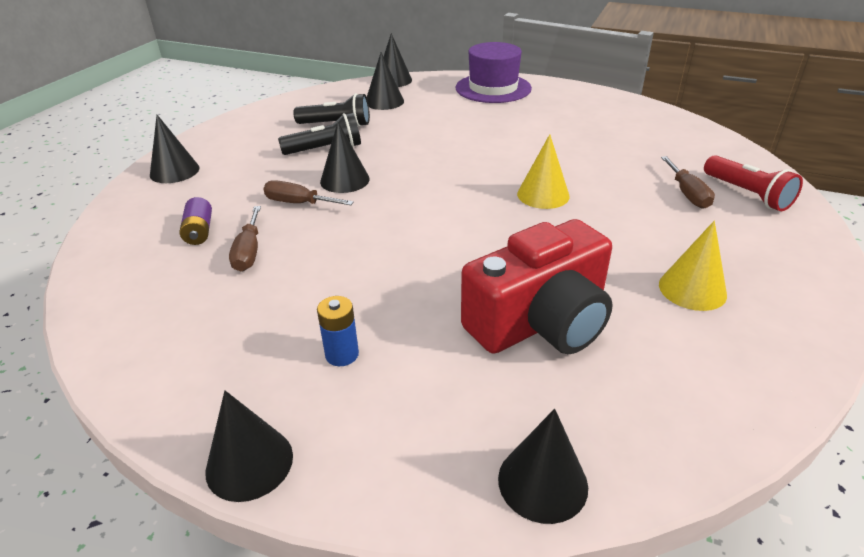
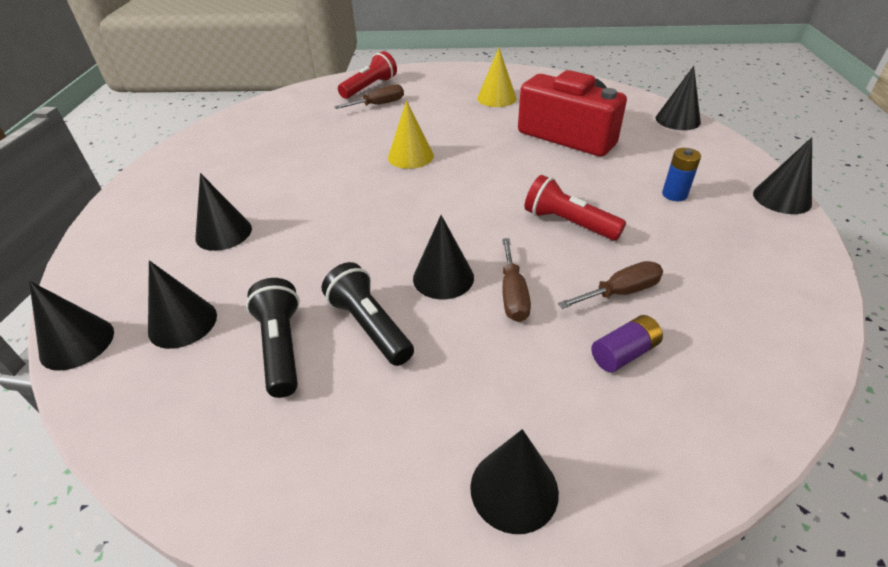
camera: 110 degrees left, 5 degrees up
(357, 256) = (568, 223): none -> red flashlight
(468, 112) = (223, 233): none -> black cone
(493, 88) = (136, 230): purple hat -> none

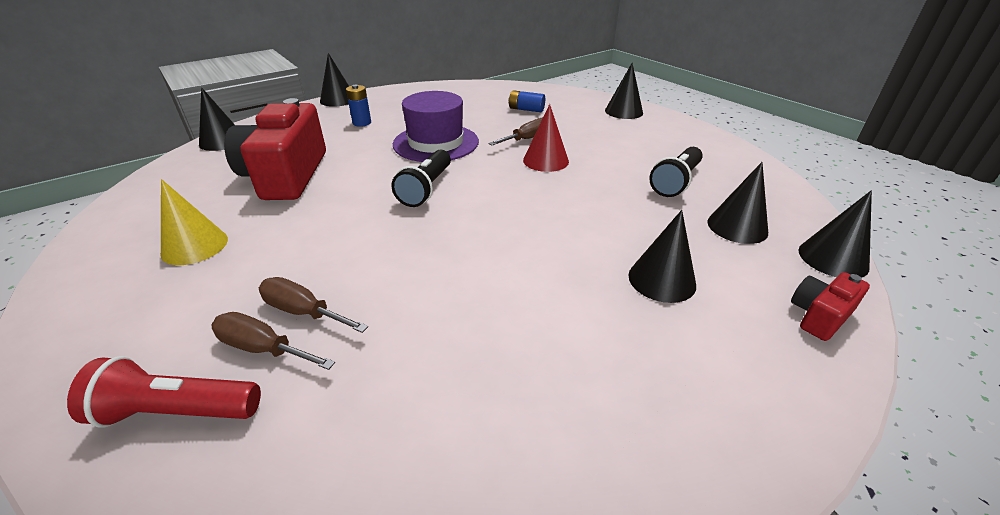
camera: 130 degrees left, 5 degrees down
(96, 275) = (819, 316): none -> red camera
(369, 326) = (616, 165): black flashlight -> black flashlight (426, 189)
(410, 156) = (404, 242): yellow cone -> none
(443, 277) = (545, 160): black cone -> red cone
(568, 223) = (436, 143): red flashlight -> purple hat
(620, 292) = (484, 117): brown screwdriver -> brown screwdriver (303, 312)
(623, 353) = (526, 109): purple battery -> blue battery

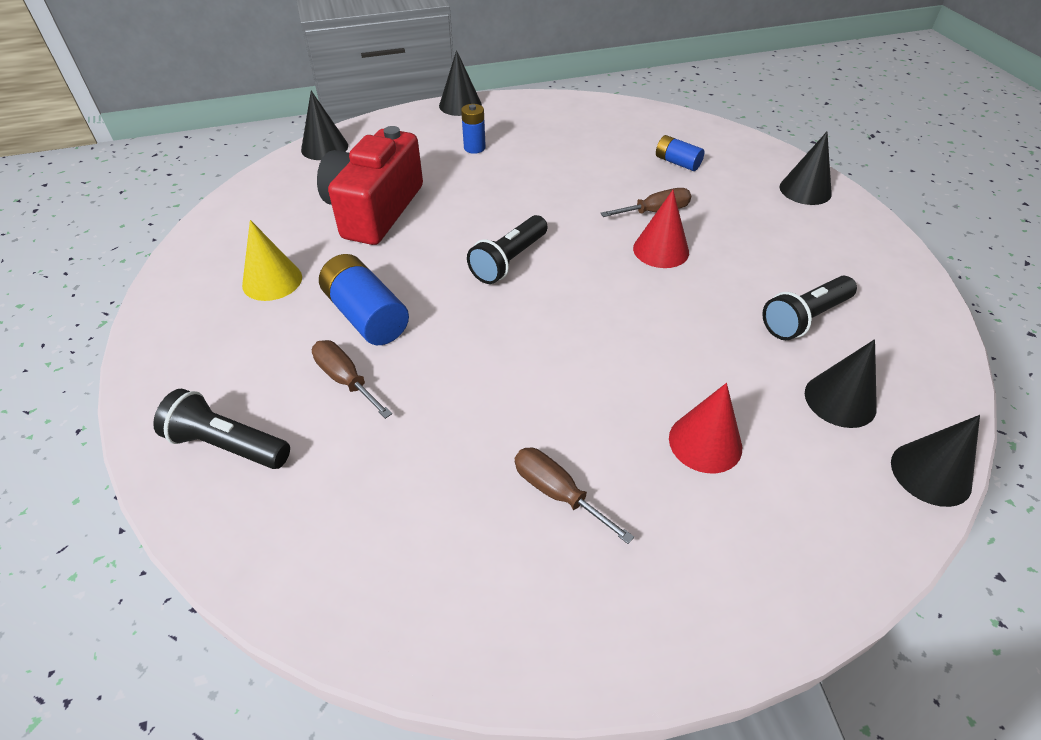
camera: 20 degrees right, 10 degrees up
(176, 411) = (227, 445): red flashlight -> black flashlight
(263, 348) = (303, 407): brown screwdriver -> brown screwdriver (557, 493)
(307, 254) = (366, 316): none -> blue battery
(436, 143) = (545, 196): purple hat -> none
(661, 280) = (705, 442): black cone -> red cone
(819, 316) = (856, 535): red camera -> none

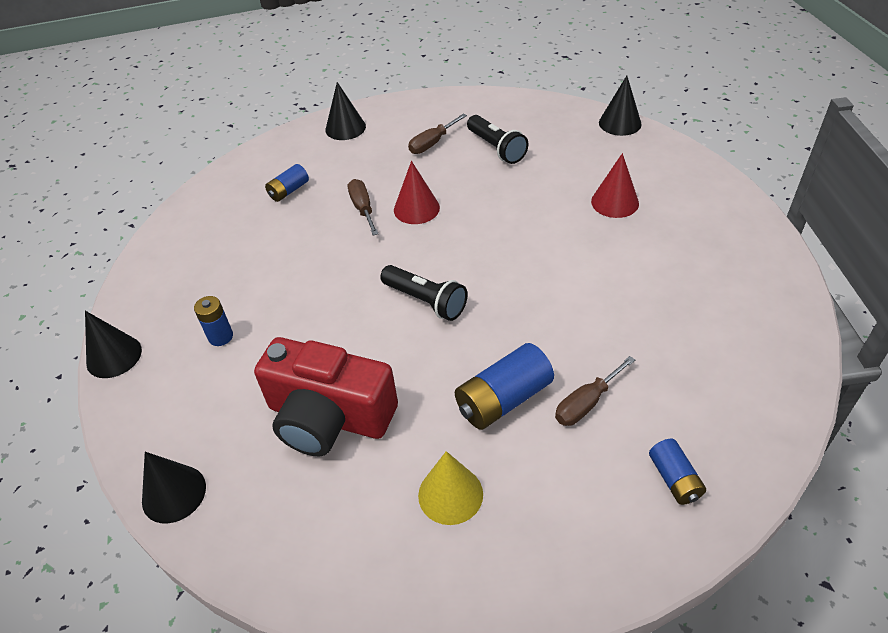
camera: 85 degrees left, 0 degrees up
(227, 445) = (674, 479): black flashlight -> blue battery
(557, 493) = (671, 270): brown screwdriver -> brown screwdriver (432, 143)
(840, 400) = (570, 145): black cone -> none

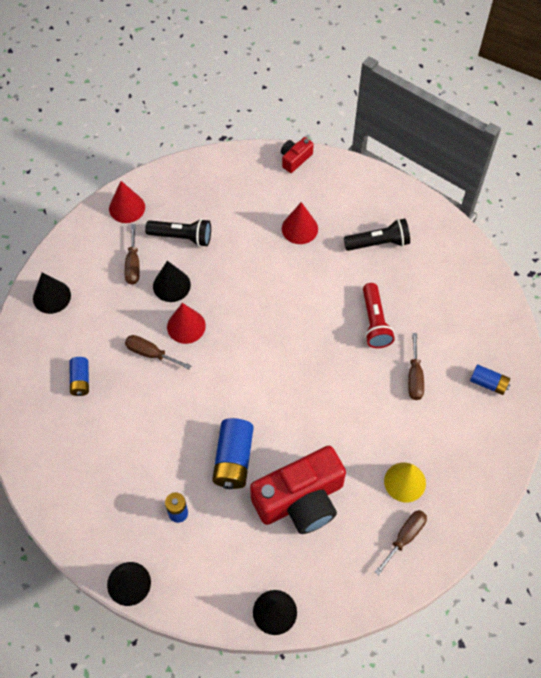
camera: 50 degrees left, 15 degrees up
(380, 550) = (405, 537): none -> brown screwdriver
(426, 301) = (269, 387): black flashlight -> black flashlight (379, 243)
(477, 106) = (127, 208): none -> red cone
(503, 400) = (375, 410): blue battery -> blue battery (233, 459)
(600, 323) = (374, 322): none -> red flashlight
(620, 123) = (238, 157): black cone -> black cone (171, 285)
(675, 151) = (295, 159): none -> red camera

